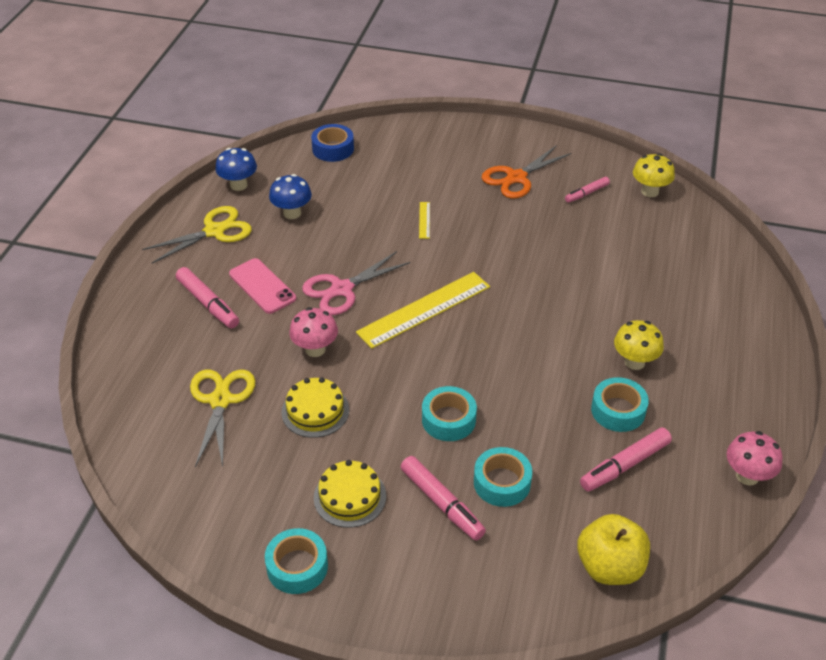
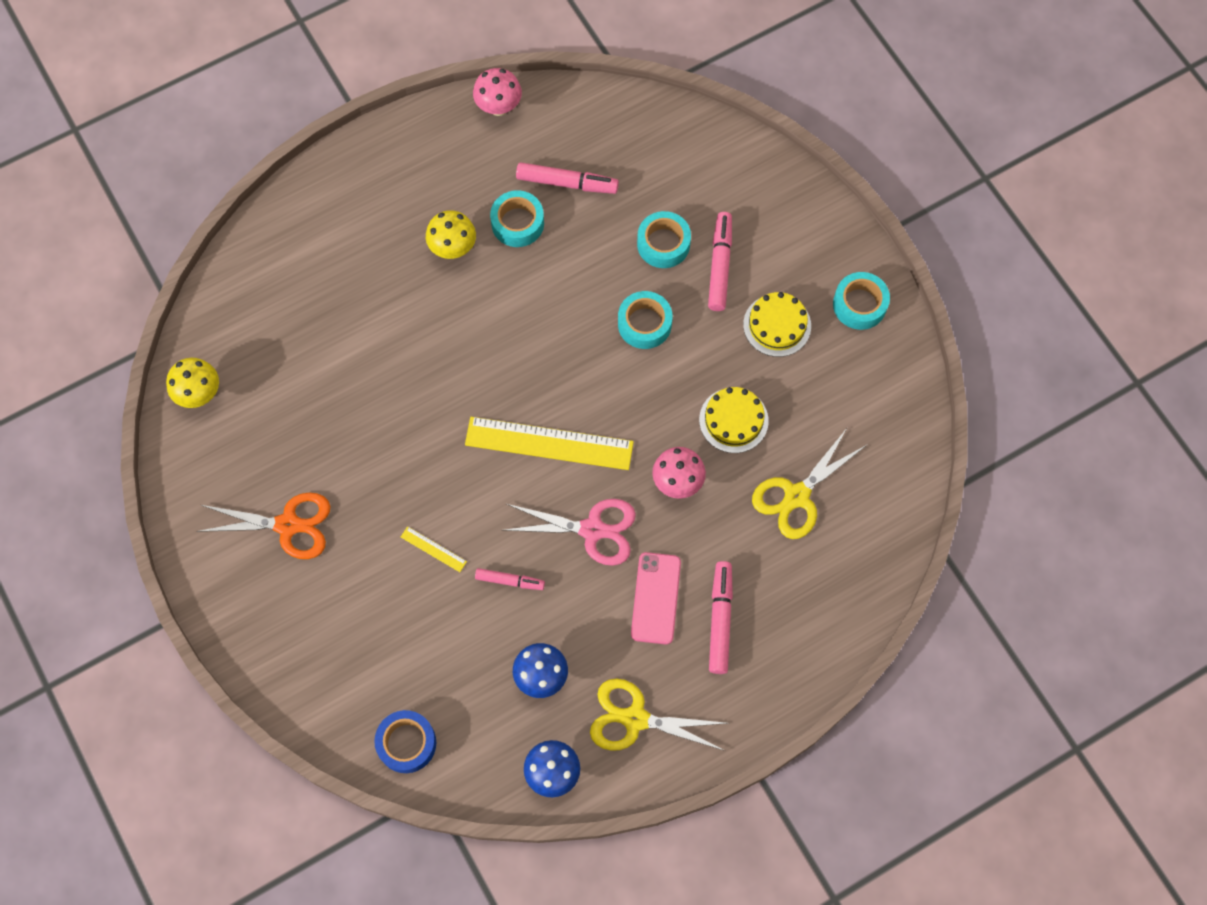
camera: 135 degrees left, 25 degrees up
(424, 220) = (433, 549): yellow ruler -> yellow ruler turned 75 degrees clockwise
(586, 193) = (254, 444): pink marker -> pink marker (510, 581)
(609, 567) = (662, 133): yellow apple -> none

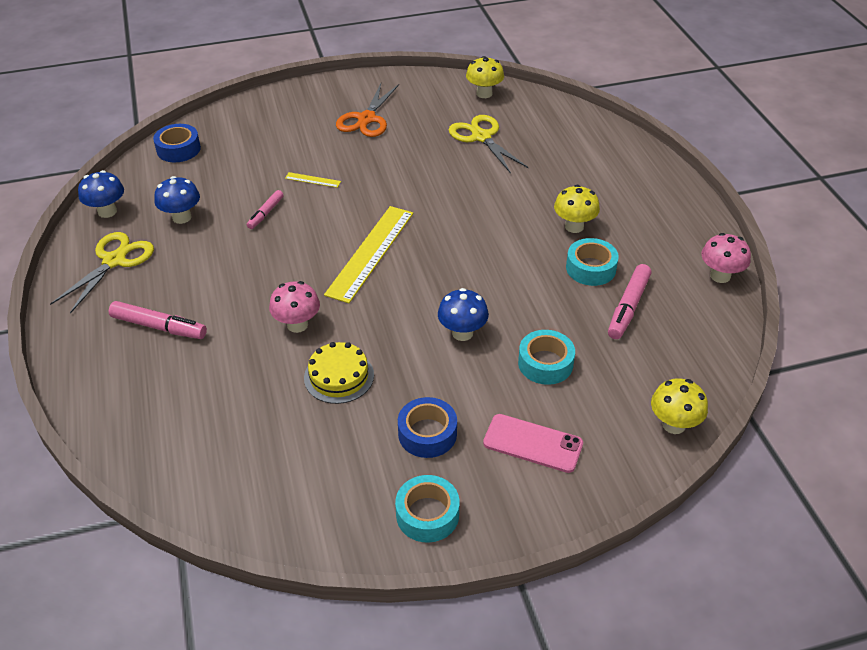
camera: 105 degrees right, 25 degrees down
(433, 549) = (312, 180): yellow ruler -> yellow ruler turned 60 degrees clockwise
(592, 530) = (282, 264): pink scissors -> none
(644, 324) = (462, 333): turquoise tape -> blue mushroom
(655, 598) = (202, 291): pink phone -> pink phone (533, 443)
(705, 133) = (673, 424): none -> yellow mushroom
(720, 265) = (510, 402): pink marker -> none
(777, 325) = (427, 433): yellow cake -> blue tape
(797, 496) = (240, 406): yellow scissors -> yellow scissors (481, 137)

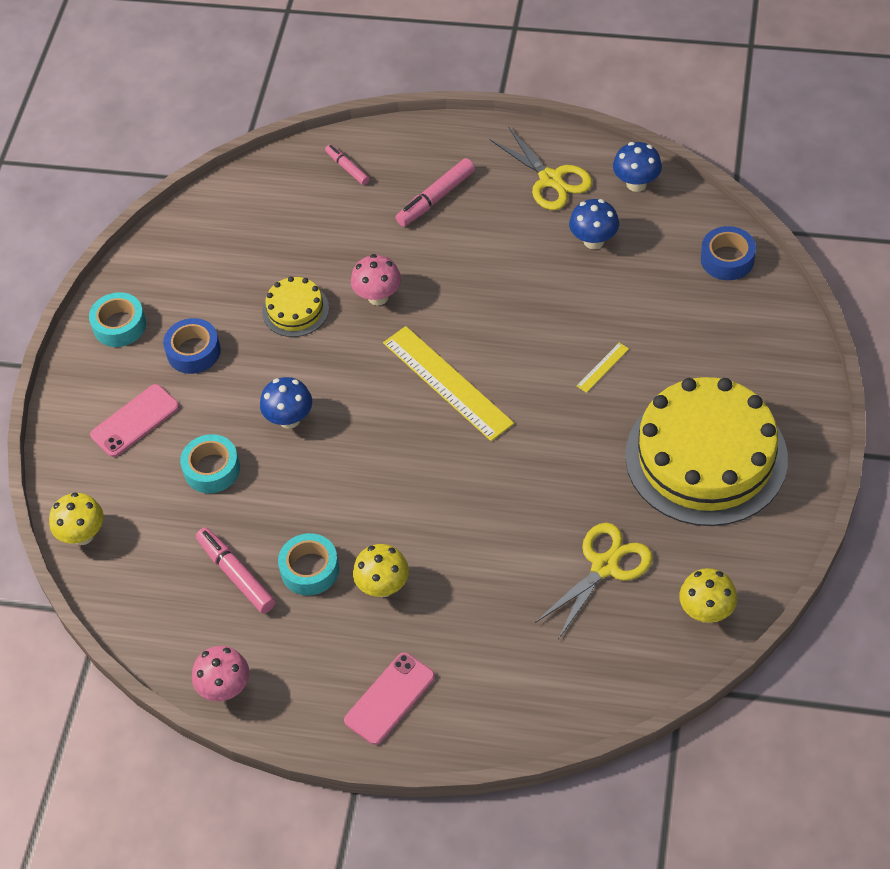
camera: 120 degrees right, 10 degrees up
(265, 213) = (563, 311): pink marker -> pink marker (347, 168)
(367, 119) = (706, 457): orange scissors -> yellow cake
(481, 137) = (604, 566): yellow scissors -> yellow scissors turned 45 degrees counterclockwise
(653, 196) = (390, 698): none -> pink phone

